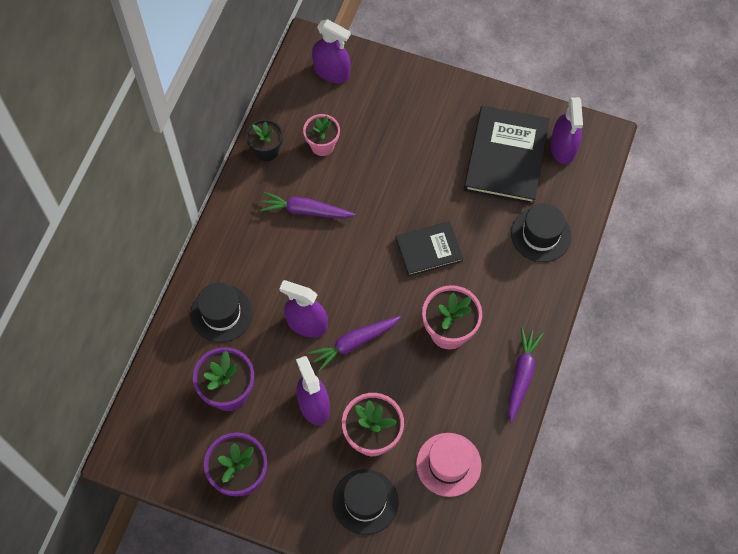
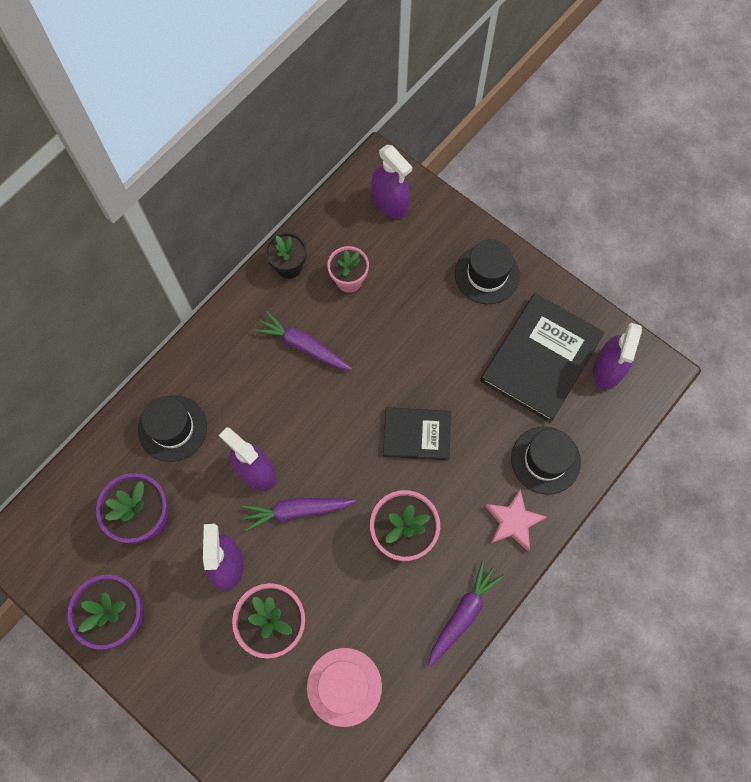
camera: 20 degrees right, 5 degrees up
(365, 501) = (239, 694): black hat -> black hat (487, 274)
(534, 291) = (513, 521): none -> pink star

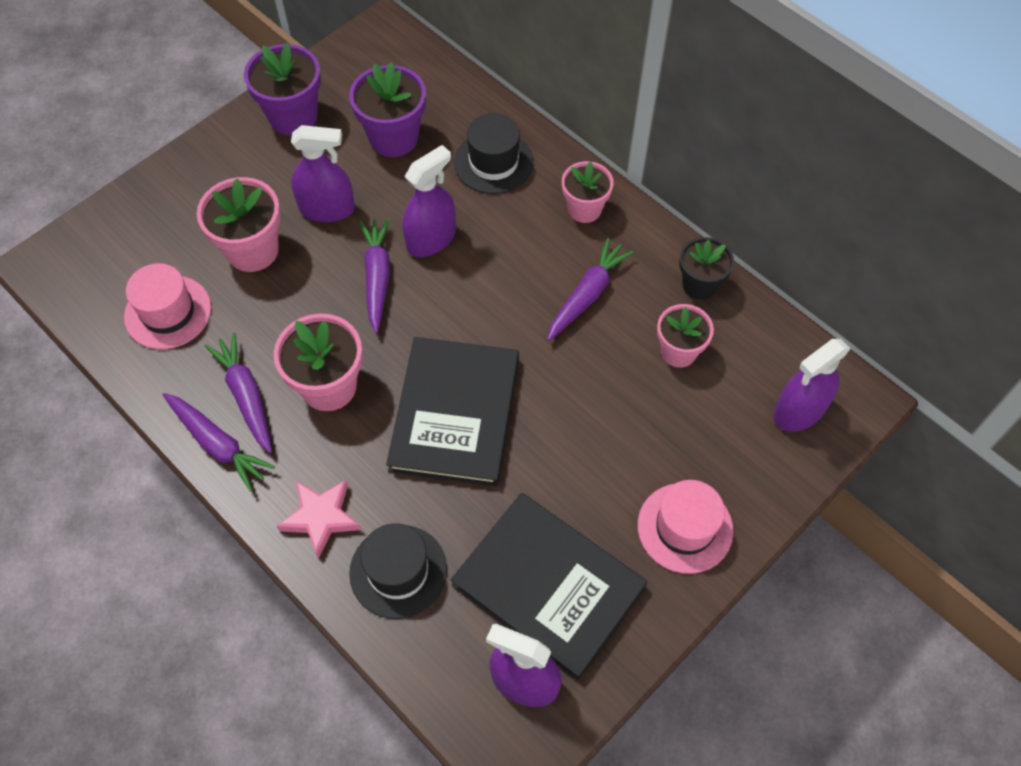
camera: 95 degrees right, 10 degrees down
(220, 352) = (584, 209): none -> pink flower pot
(417, 434) = (455, 413): black book -> black book, size x1.68
(418, 600) = (246, 396): none -> purple carrot
(487, 274) = (685, 528): black hat -> pink hat

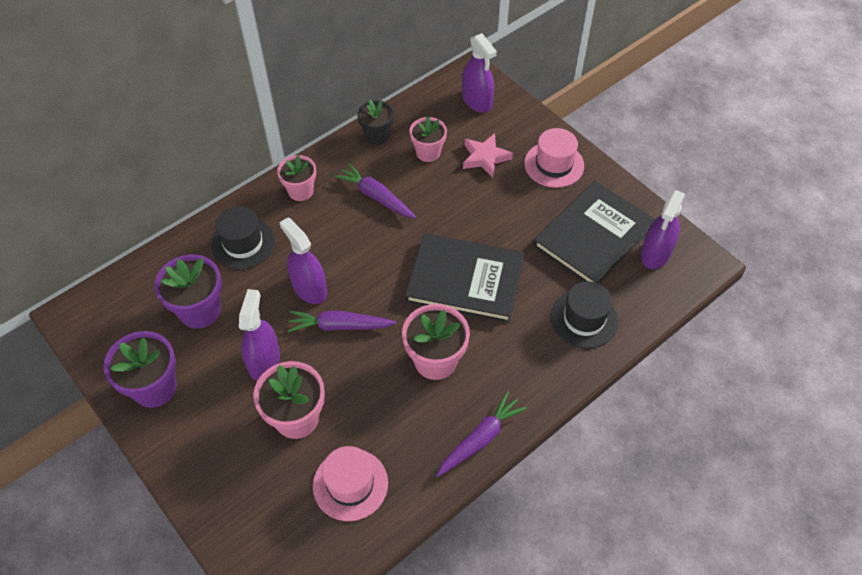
camera: 85 degrees left, 5 degrees down
(246, 396) = (439, 419): purple carrot -> none
(321, 518) = (544, 366): pink star -> pink star (485, 158)

